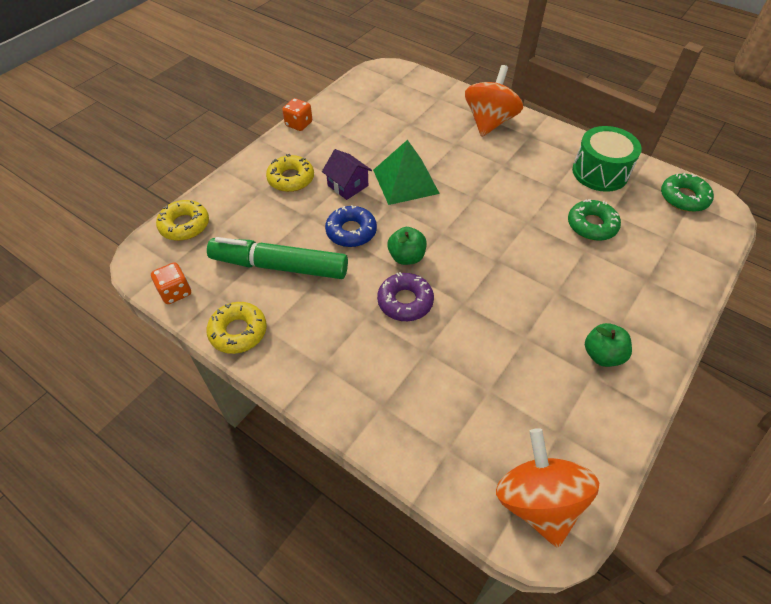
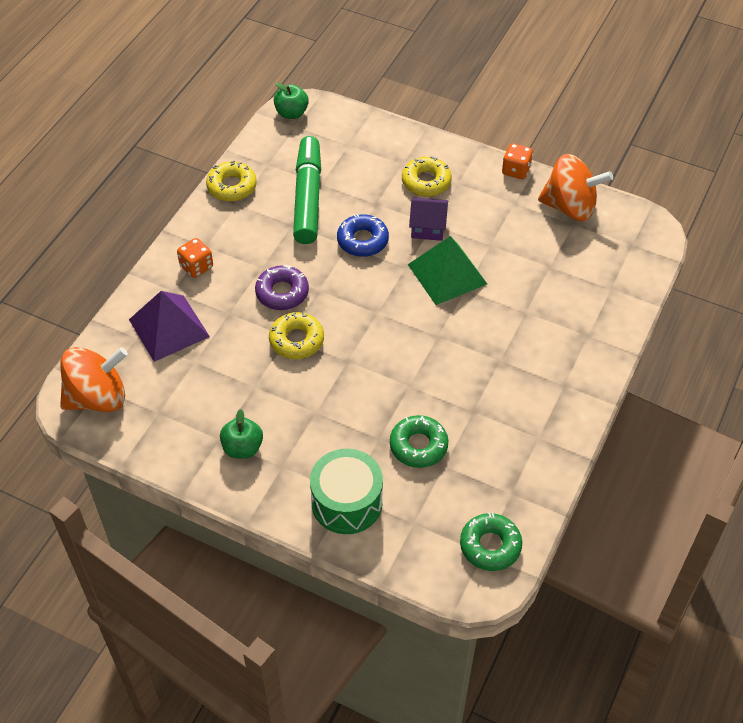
camera: 80 degrees right, 0 degrees up
(175, 292) = (266, 137): orange dice -> orange dice (196, 267)
(184, 225) = (344, 122): yellow donut -> yellow donut (296, 340)
(348, 185) = (428, 227): purple house -> purple house turned 60 degrees clockwise
(406, 257) = (337, 287): green apple -> green apple (291, 113)
(438, 413) = (169, 328): none -> purple pyramid
(489, 122) = (578, 342): orange spinning top -> orange spinning top (570, 207)
(600, 172) = (514, 458): green drum -> green drum (347, 502)

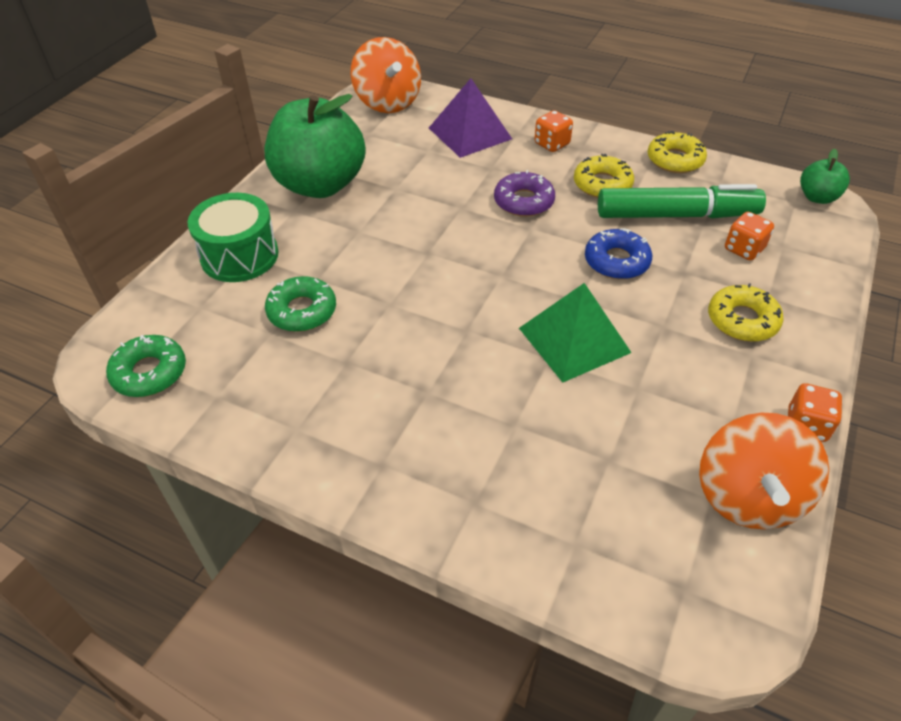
camera: 90 degrees right, 5 degrees down
(242, 448) = (320, 185): green apple -> green apple, size x2.22
(296, 340) = (456, 214): yellow donut -> yellow donut (602, 184)
(351, 166) = (743, 249): none -> orange dice
(428, 227) = (654, 321): purple house -> none

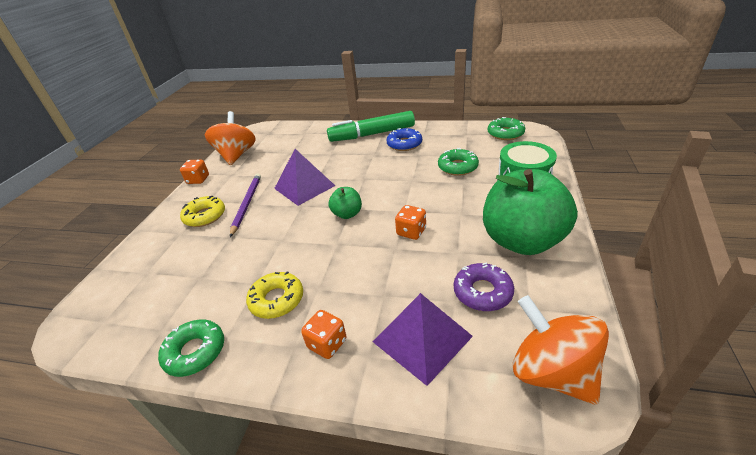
camera: 170 degrees right, 10 degrees down
(523, 201) = (346, 265): purple donut -> purple donut (482, 292)
(574, 340) = (304, 187): green pyramid -> purple pyramid
(616, 261) = (274, 233): blue donut -> blue donut (404, 144)
(674, 327) = (247, 204): none -> purple pencil
(675, 160) = (195, 352): yellow donut -> green donut
(676, 215) = (218, 281): green marker -> green marker (372, 134)
(743, 249) = (178, 263): orange dice -> orange dice (411, 232)
(817, 197) = (78, 332): green apple -> green apple (347, 214)

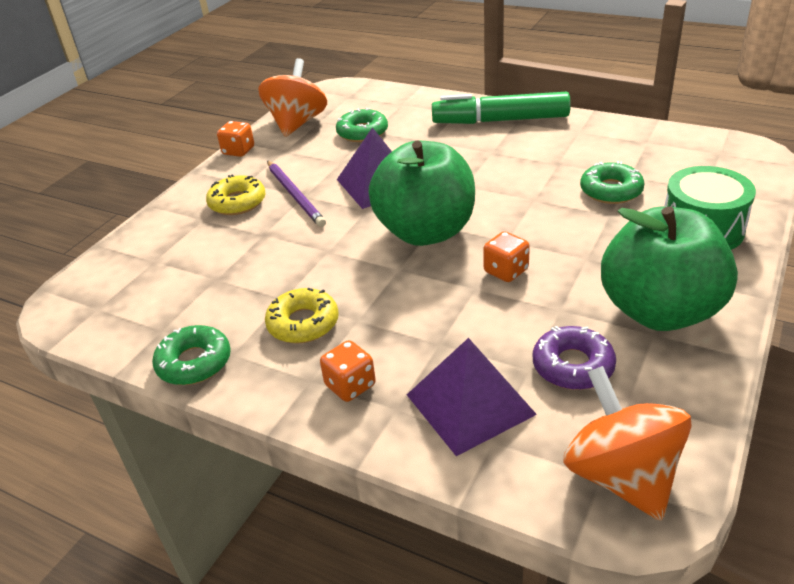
camera: 15 degrees right, 0 degrees up
(247, 204) = (295, 195): purple pencil -> purple pencil turned 135 degrees clockwise
(347, 214) = (426, 232): green apple -> green apple, size x2.22
(404, 144) = (543, 143): blue donut -> none
(505, 133) = (710, 150): green donut -> green donut (362, 132)

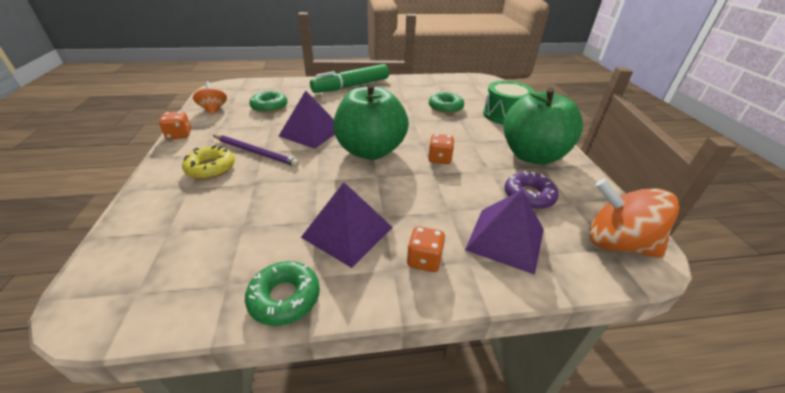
camera: 40 degrees left, 0 degrees up
(297, 123) = (214, 110): orange spinning top -> orange spinning top, size x0.60
(303, 323) = (347, 232): yellow donut -> purple pyramid

